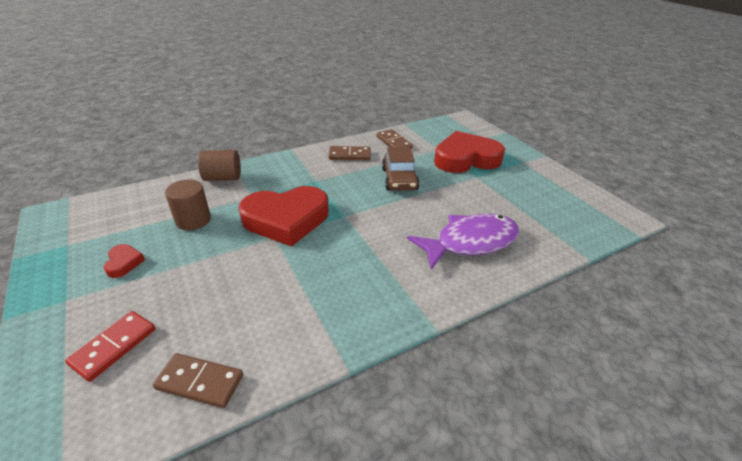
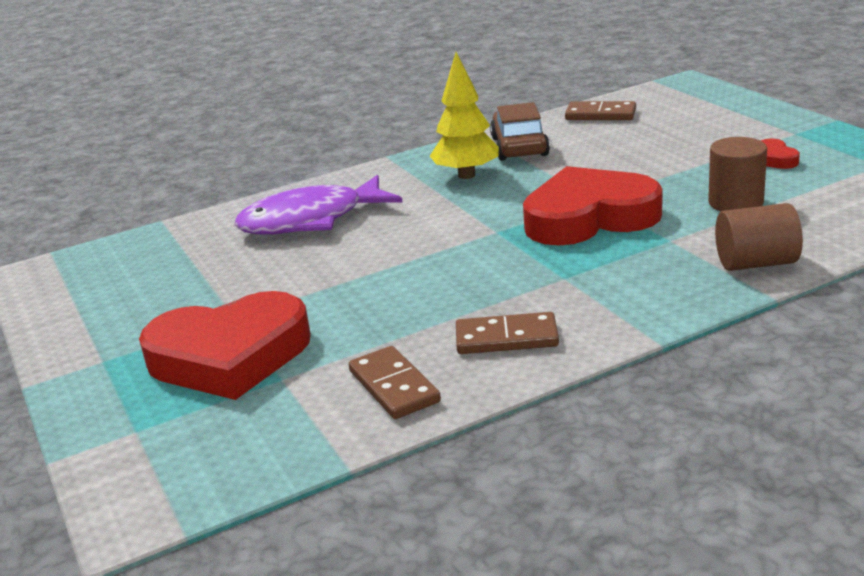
camera: 175 degrees left, 10 degrees down
(114, 347) = (698, 119): red domino -> none
(360, 280) = (466, 175): none -> yellow tree
(399, 179) = (397, 295): brown car -> brown car (519, 146)

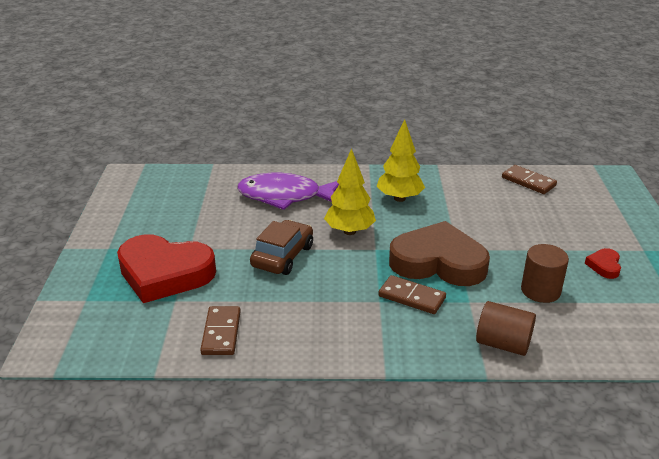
camera: 25 degrees right, 5 degrees up
(442, 225) = (349, 231): none -> yellow tree
(506, 338) = (307, 329): brown domino -> brown domino (411, 297)
(519, 146) = (452, 188): brown car -> brown car (282, 256)
(589, 217) = (438, 262): red heart -> brown heart

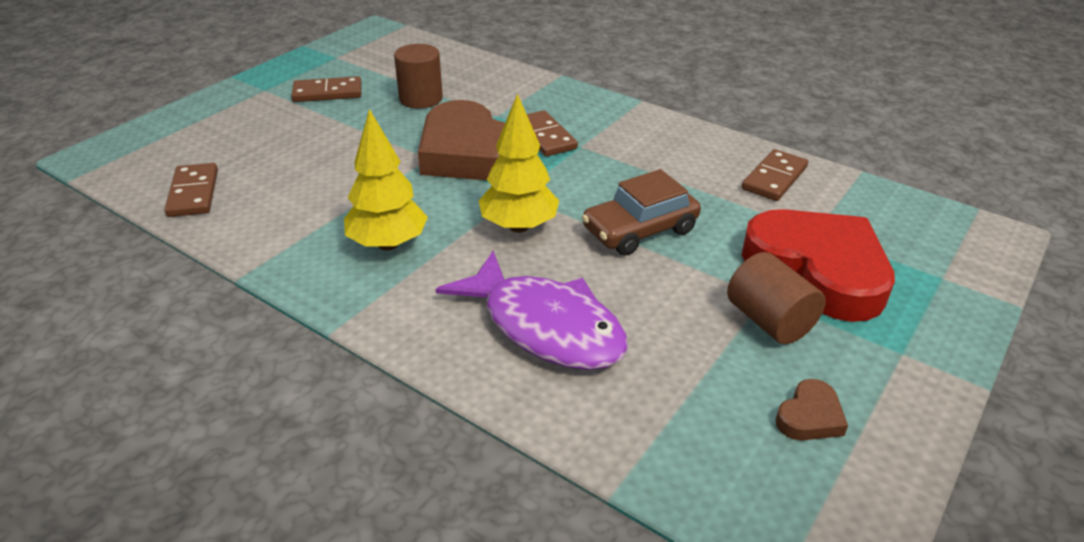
camera: 145 degrees left, 5 degrees up
(148, 208) = (810, 416): none -> brown heart
(503, 344) = (518, 83): brown cylinder -> brown cylinder (769, 321)
(604, 266) = (327, 93): red heart -> brown domino

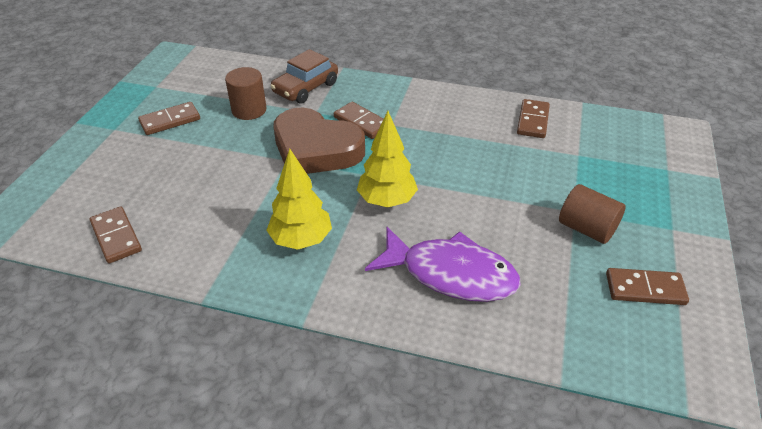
camera: 20 degrees left, 5 degrees up
(640, 230) = (469, 182): brown car -> brown car (305, 88)
(810, 416) = (645, 289): brown heart -> brown domino
(818, 270) = (595, 183): red heart -> none

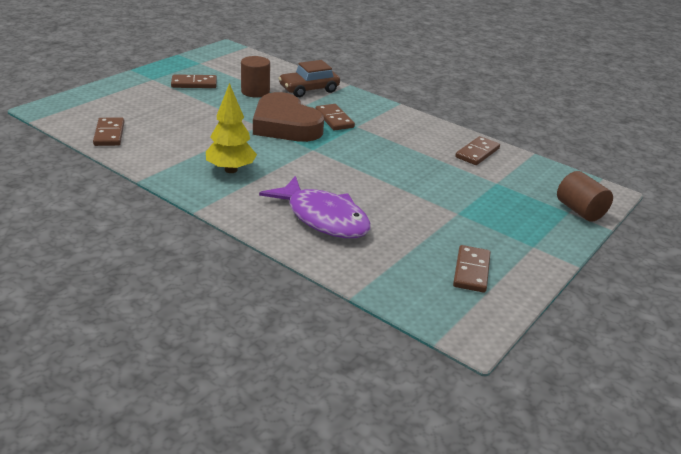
camera: 20 degrees right, 10 degrees down
(386, 201) = (312, 167): yellow tree -> none
(586, 229) = (458, 225): brown cylinder -> brown cylinder (580, 211)
(645, 289) = (471, 271): brown domino -> brown domino turned 75 degrees clockwise

